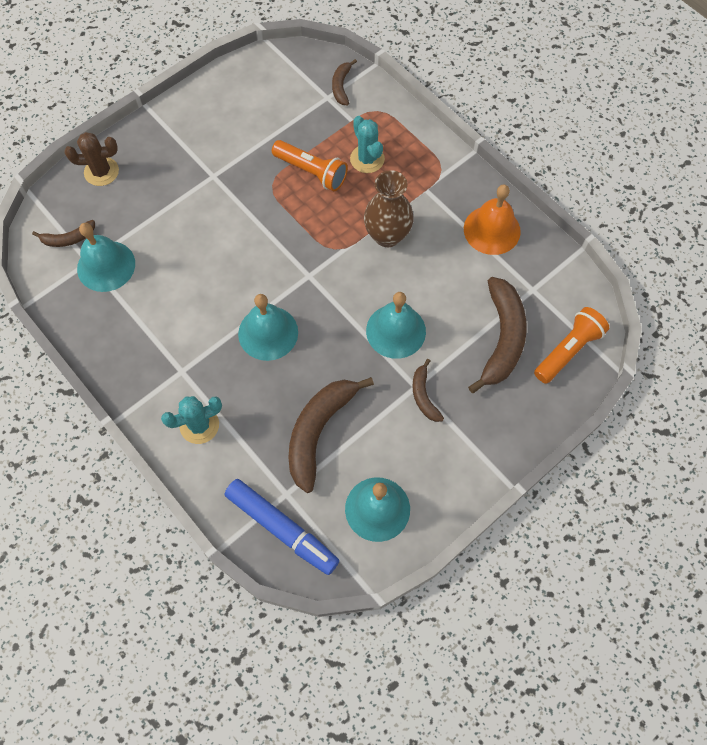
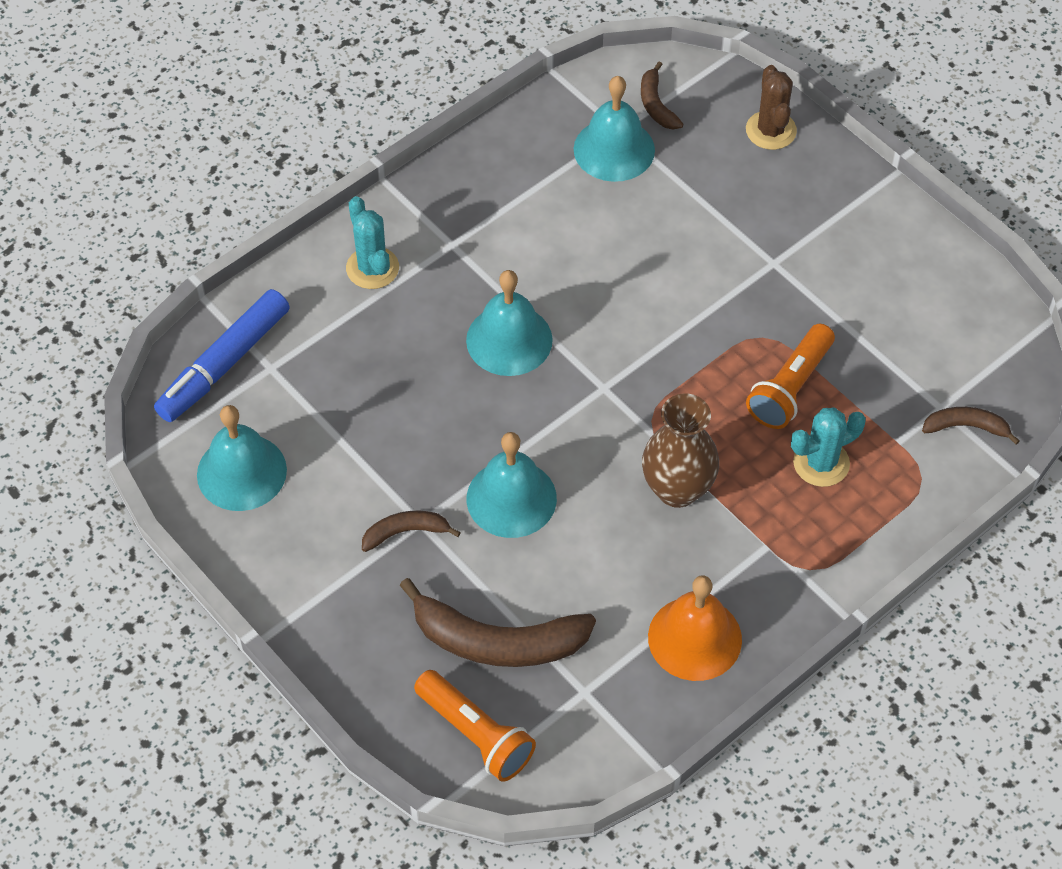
camera: 90 degrees right, 10 degrees down
(318, 431) = (357, 403): brown banana -> none

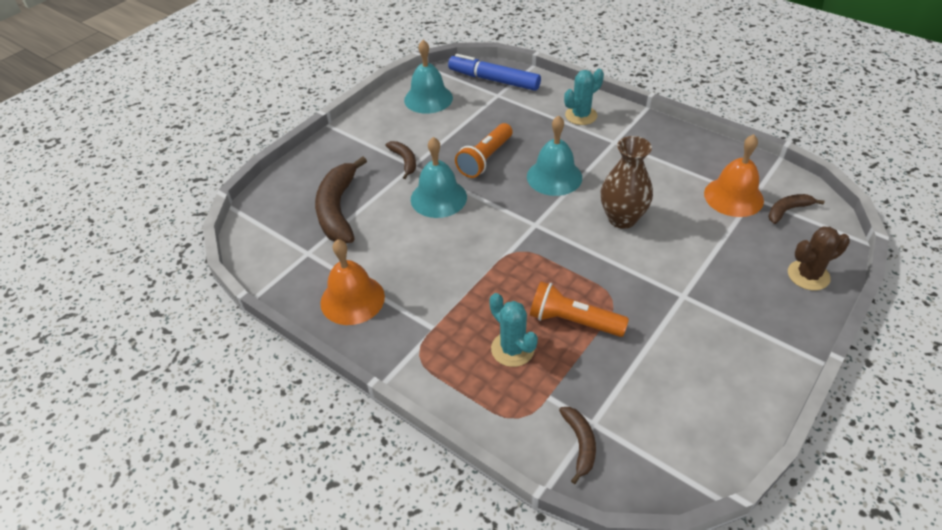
camera: 80 degrees right, 10 degrees down
(475, 734) = (275, 212): orange flashlight -> orange flashlight (485, 159)
(614, 149) = (733, 197): turquoise bell -> orange bell
(677, 489) = (466, 272): brown vase -> brown vase (622, 218)

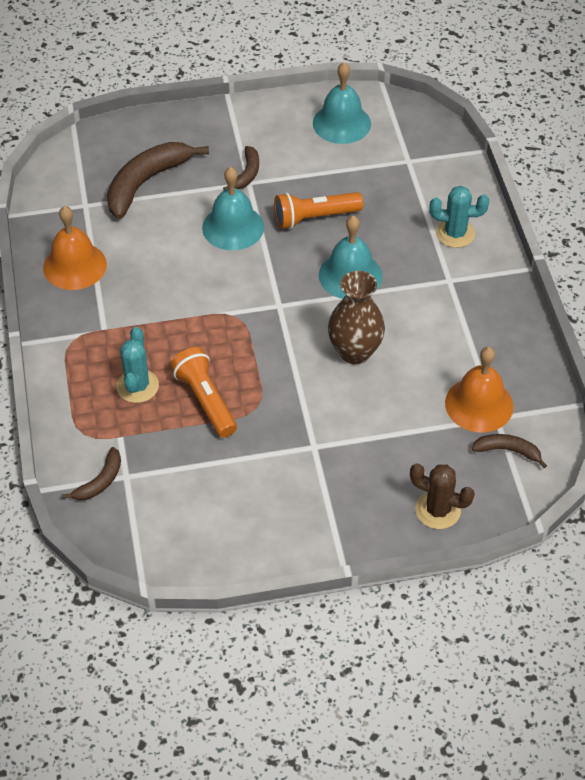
camera: 40 degrees right, 5 degrees up
(494, 80) = (425, 142): blue marker -> none

